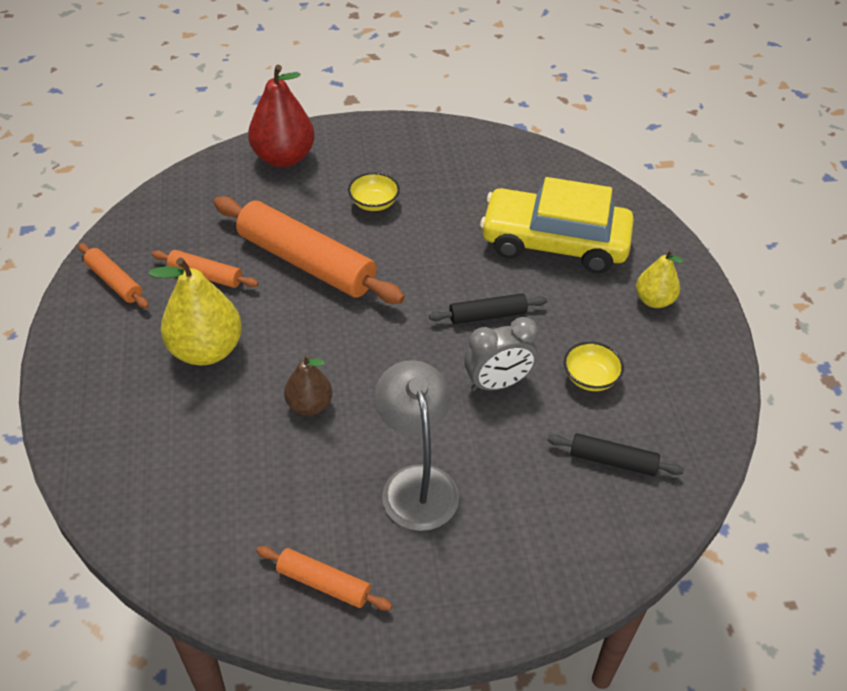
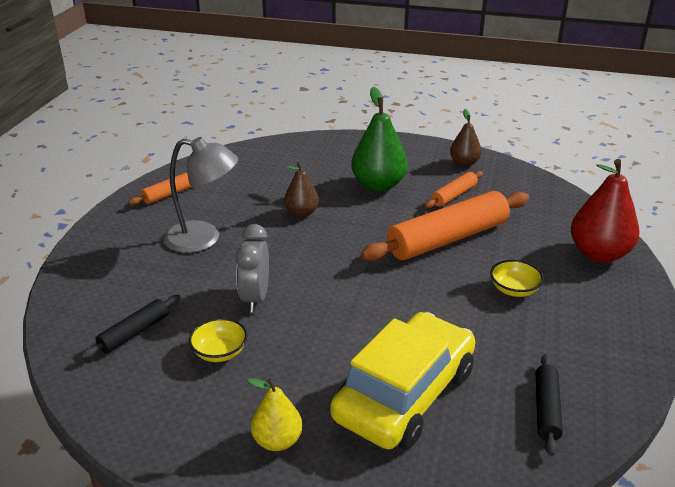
camera: 115 degrees right, 15 degrees down
(114, 282) = (464, 163): orange rolling pin -> brown pear
(206, 350) = (378, 185): yellow pear -> green pear
(487, 315) = (331, 315): black rolling pin -> black rolling pin (546, 409)

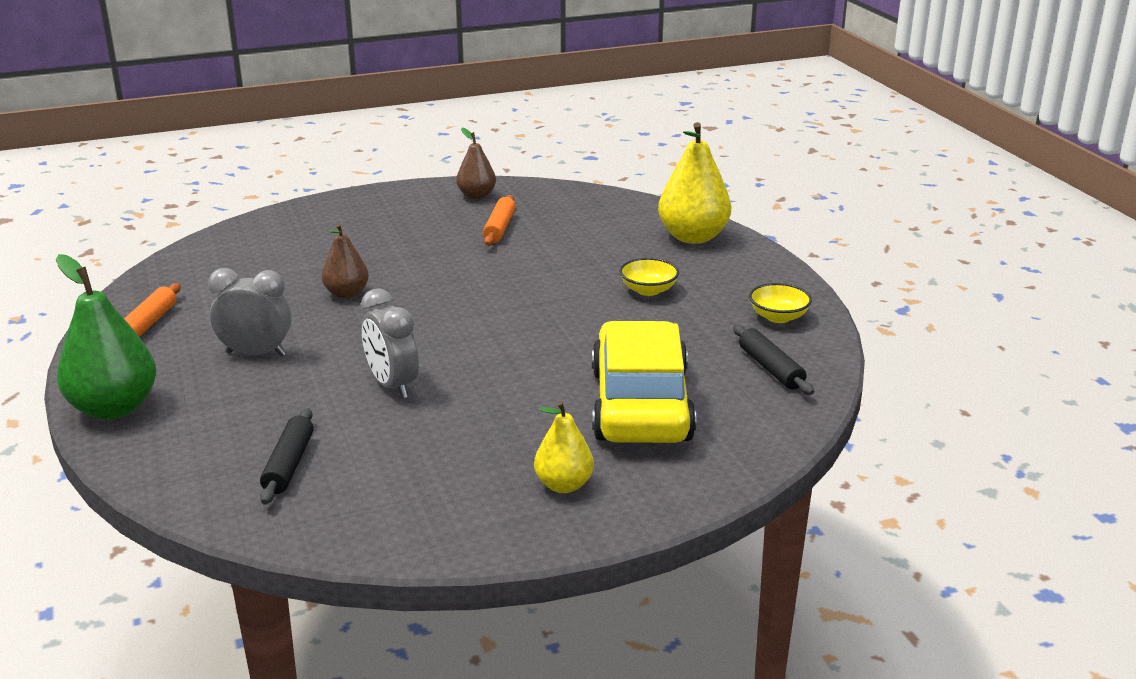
camera: 35 degrees left, 5 degrees down
(204, 239) = (256, 354): grey lamp -> grey clock
(220, 352) = (413, 443): yellow bowl -> yellow bowl (778, 317)
(378, 185) = (405, 242): green pear -> green pear (114, 408)
(447, 239) = (537, 268): orange rolling pin -> none
(598, 254) = (693, 237): red pear -> yellow pear

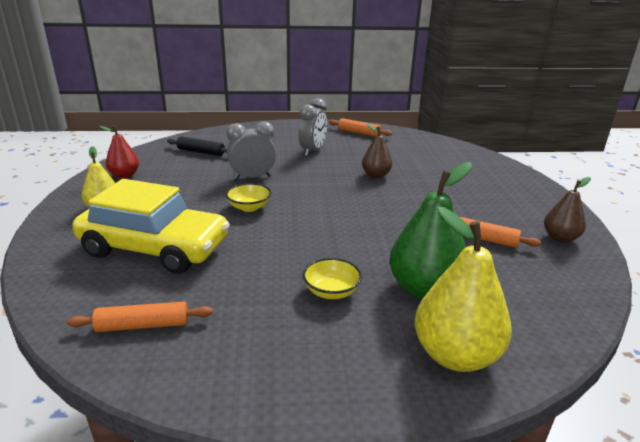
camera: 105 degrees right, 0 degrees up
(114, 408) = (281, 127): green pear -> green pear (424, 289)
(434, 513) = (124, 175): none -> red pear
(770, 368) = (143, 325): black rolling pin -> orange rolling pin
(778, 317) = (230, 364): yellow bowl -> yellow bowl (249, 207)

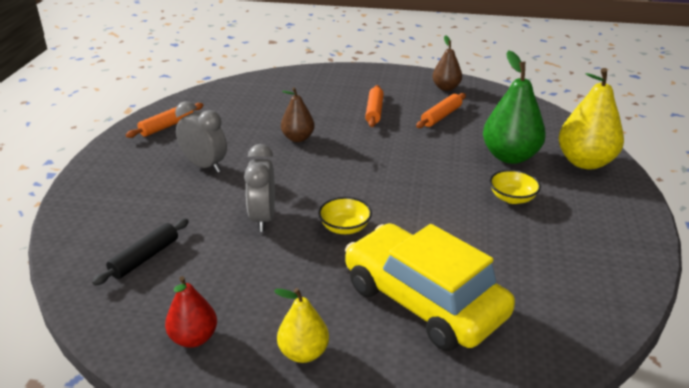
camera: 75 degrees left, 5 degrees up
(143, 325) = (562, 305): orange rolling pin -> orange rolling pin (374, 111)
(155, 248) = (423, 300): yellow car -> yellow car turned 75 degrees counterclockwise

